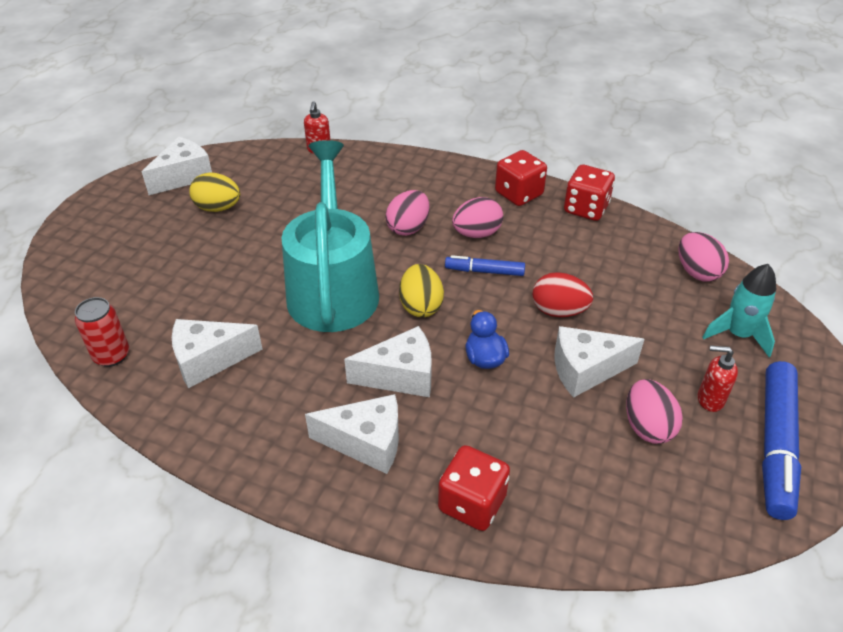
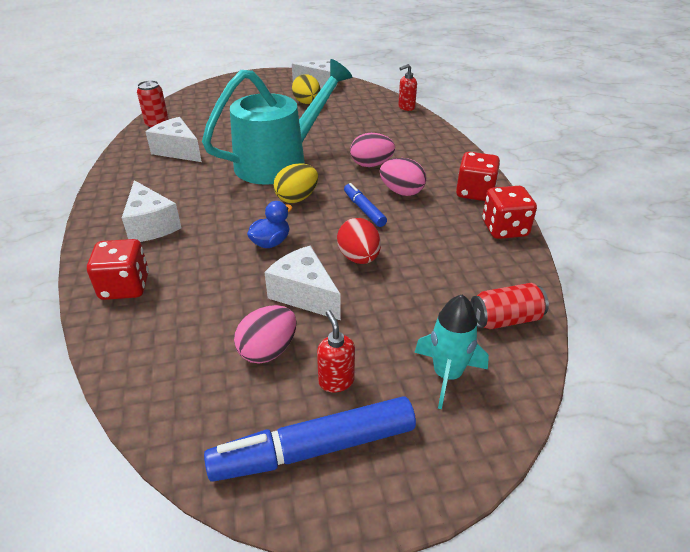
camera: 55 degrees right, 5 degrees down
(401, 376) = (221, 215): white cheese -> none
(697, 272) = (505, 319): pink egg -> red can

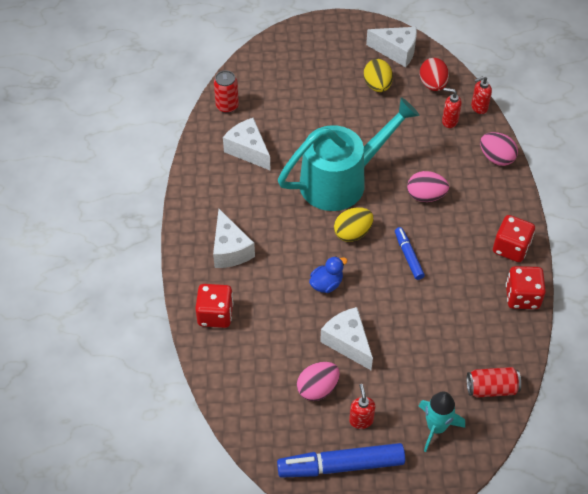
camera: 10 degrees right, 15 degrees up
(359, 258) = (394, 311): red egg -> red egg (432, 84)
(381, 117) = (449, 121): none -> red soap dispenser
(401, 192) = (446, 238): pink egg -> pink egg (496, 158)

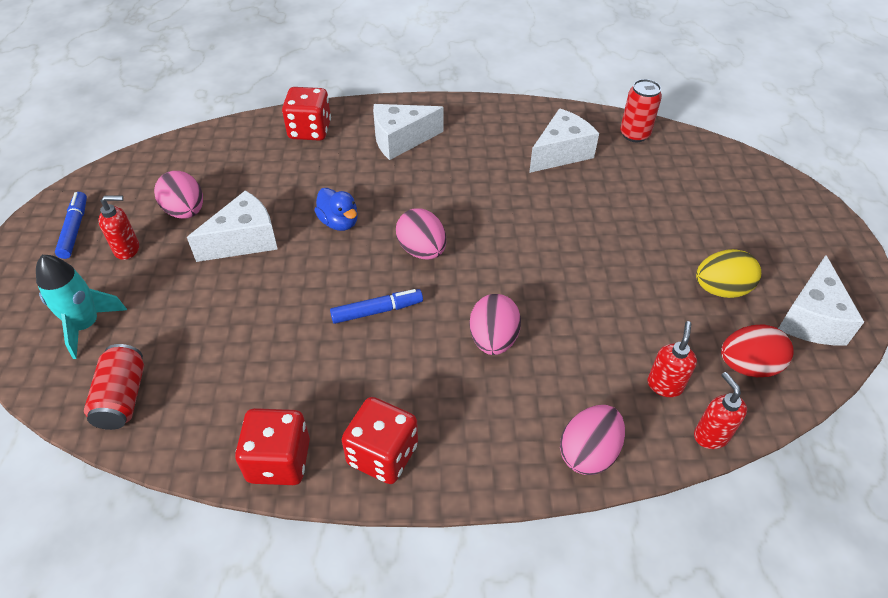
camera: 90 degrees right, 5 degrees down
(341, 465) = (75, 229): blue marker -> blue marker, size x0.54
(342, 180) = (518, 242): turquoise watering can -> none
(352, 233) = (422, 250): yellow egg -> pink egg

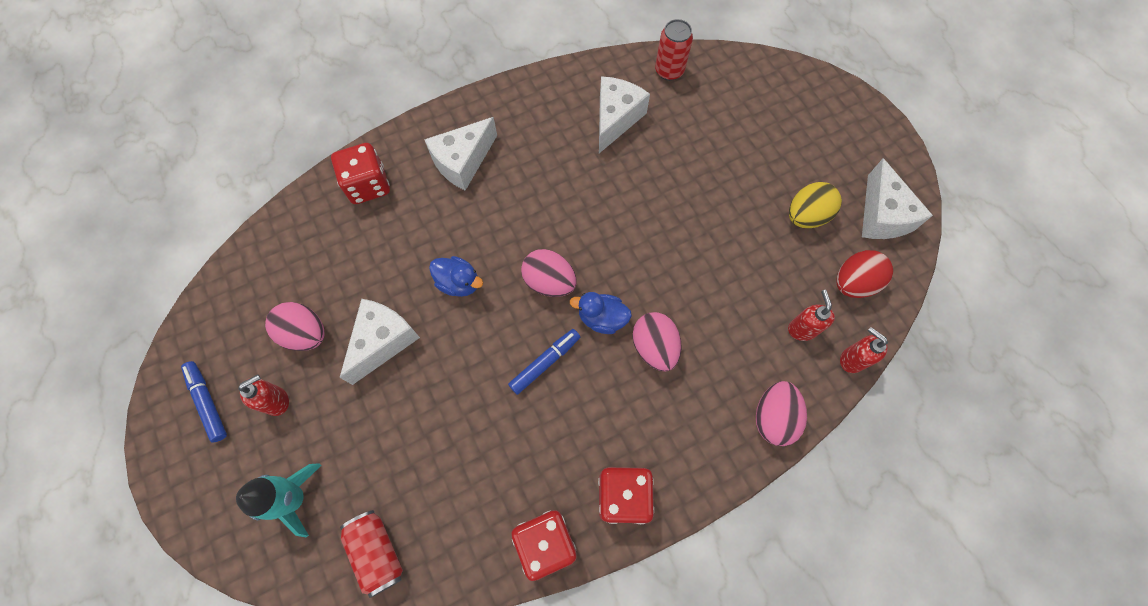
camera: 25 degrees left, 20 degrees up
(454, 296) = (602, 318): none -> blue duck

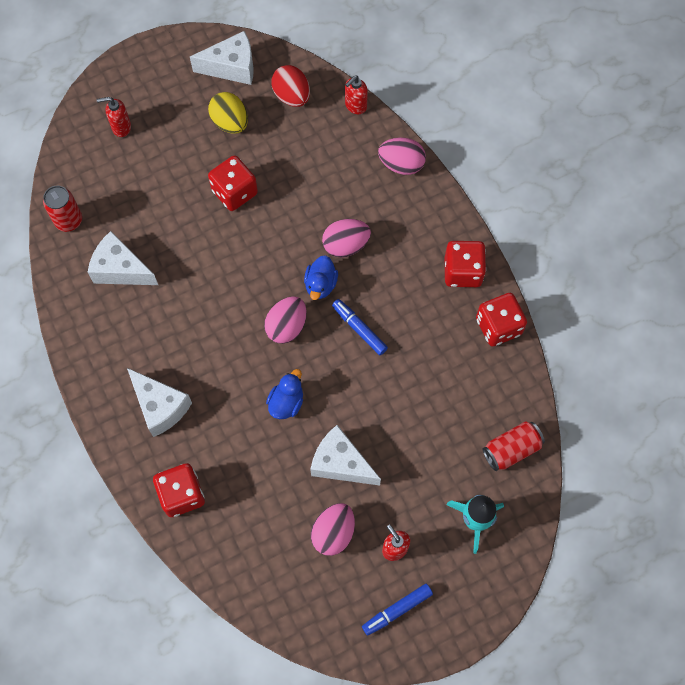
camera: 90 degrees left, 0 degrees up
(715, 223) = (234, 192): none -> red dice
(802, 329) = (330, 137): red soap dispenser -> red soap dispenser (121, 127)

